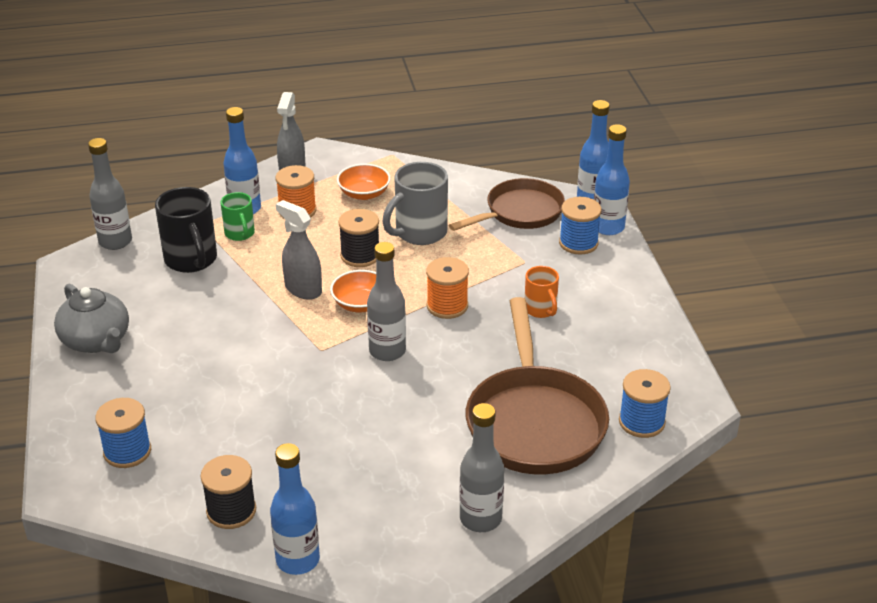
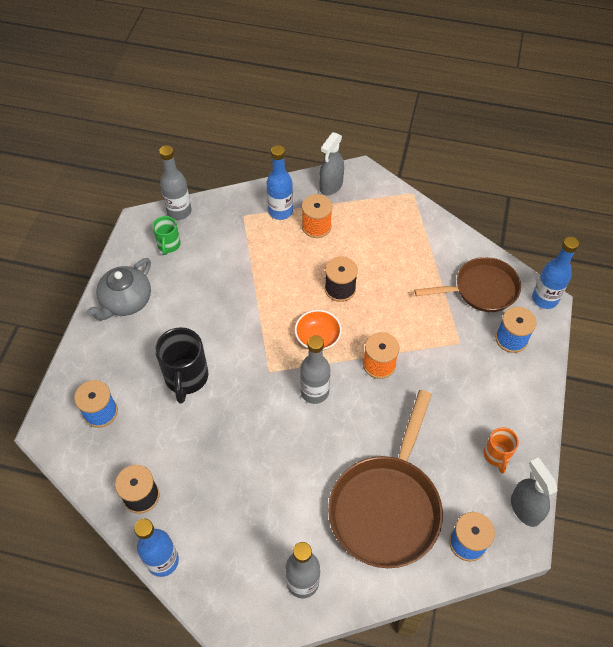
camera: 25 degrees right, 20 degrees up
(96, 341) = (126, 301): grey teapot -> grey teapot turned 45 degrees clockwise
(191, 260) = (221, 248): black mug -> black mug (186, 378)
(240, 234) = (265, 235): green mug -> green mug (168, 245)
(303, 289) = (284, 307): grey spray bottle -> grey spray bottle (525, 508)
(364, 193) = (372, 227): orange bowl -> none
(419, 233) = (394, 282): grey mug -> none
(541, 310) = (447, 396): orange mug -> orange mug (496, 455)
(608, 227) = (543, 331): blue bottle -> none

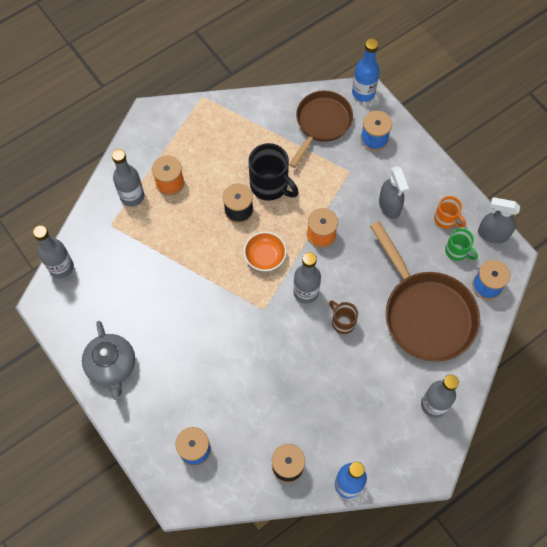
camera: 50 degrees left, 10 degrees up
(168, 245) = (87, 298): green mug -> green mug (457, 251)
(186, 378) = (219, 369): black mug -> black mug (270, 185)
(280, 211) = (132, 196): blue bottle -> grey bottle
(313, 442) = (342, 322): none -> brown mug
(331, 186) = (142, 144): grey spray bottle -> grey spray bottle (389, 206)

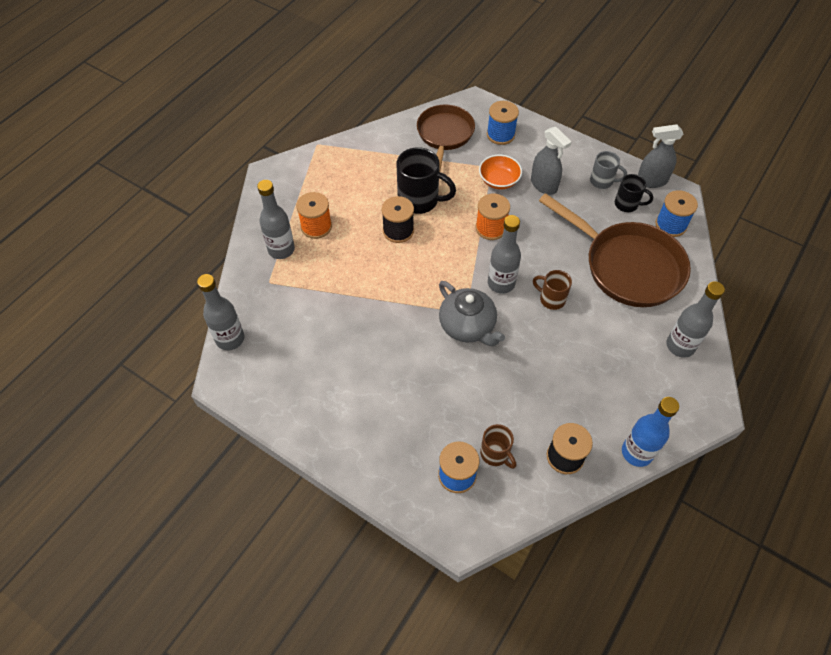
camera: 20 degrees left, 10 degrees down
(112, 366) = (326, 419): grey teapot -> grey teapot (468, 326)
(233, 443) = (495, 454): none -> brown mug
(265, 256) = (444, 264): orange bowl -> orange bowl (499, 180)
(363, 93) = (471, 101): blue bottle -> none
(446, 219) = (602, 181): orange mug -> grey mug
(457, 251) = (627, 204): green mug -> black mug

